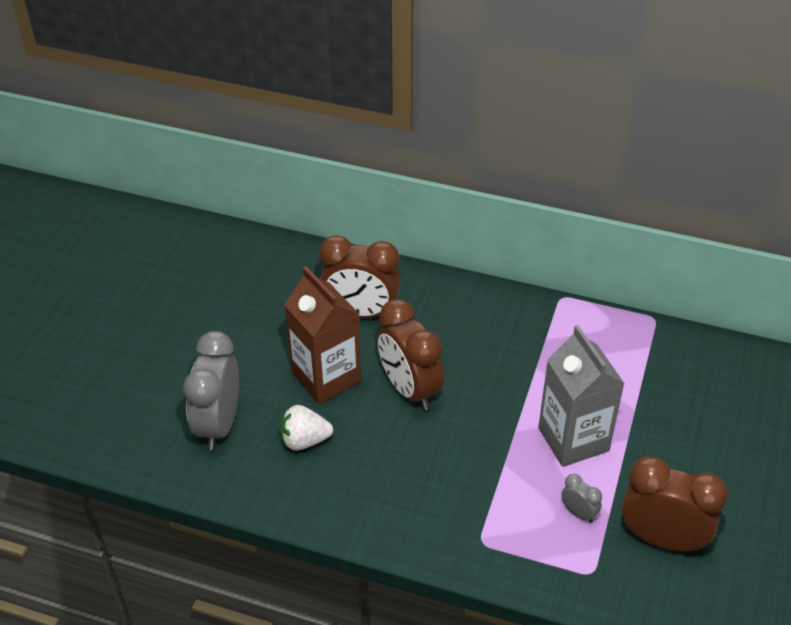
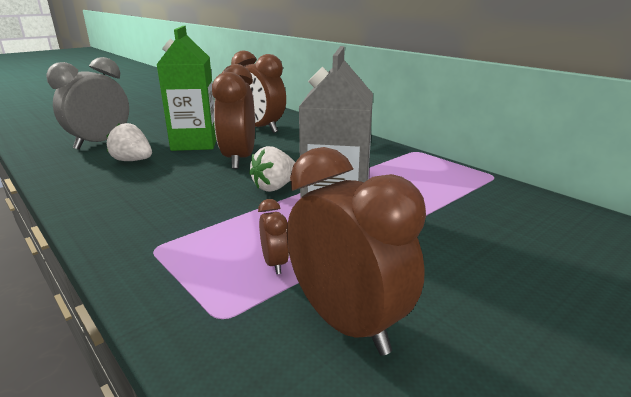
camera: 30 degrees right, 20 degrees down
(326, 377) = (195, 143): brown carton -> green carton
(490, 421) = (274, 187): none -> white strawberry
(578, 513) = (275, 263): grey clock -> brown clock

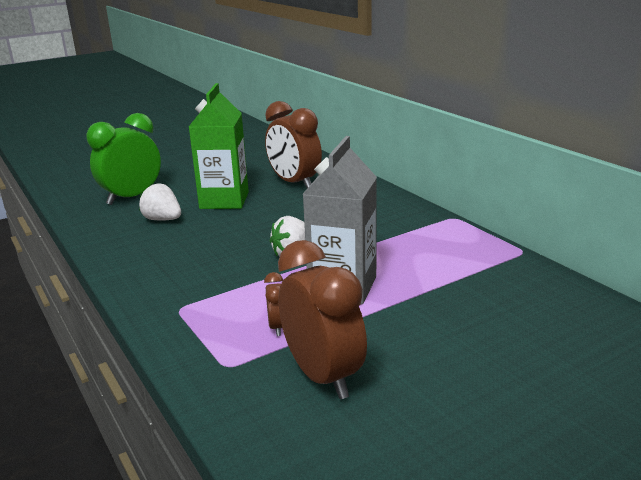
camera: 10 degrees right, 0 degrees up
(101, 143) = (132, 198): grey clock -> green clock
(239, 159) = (266, 222): brown clock -> none

